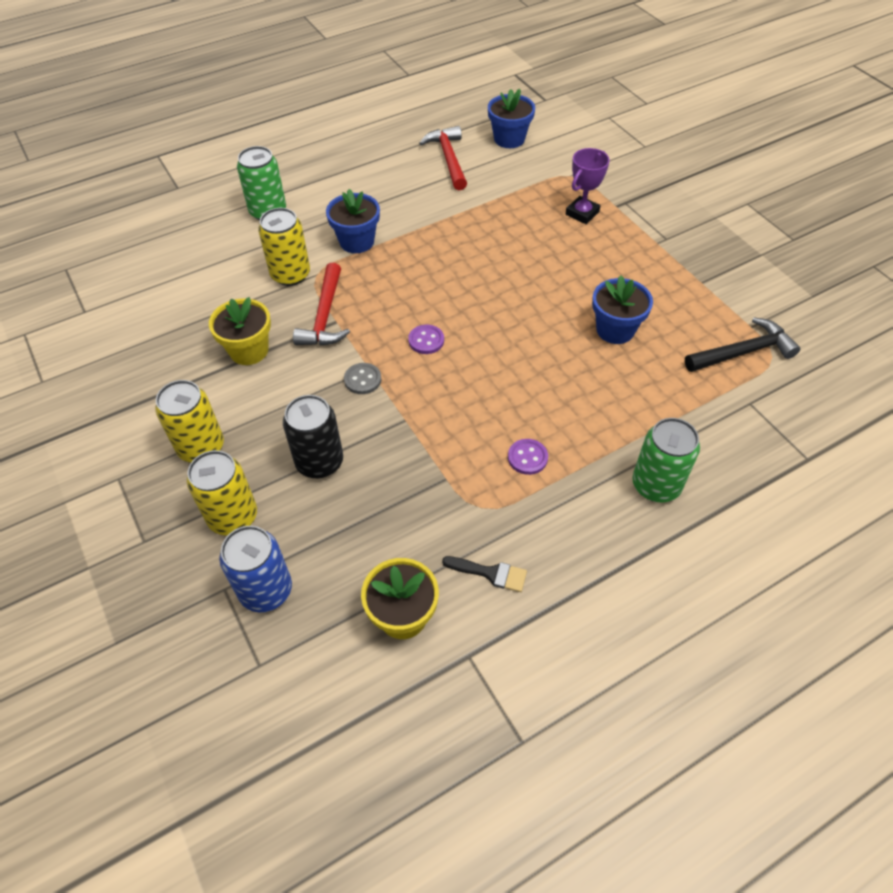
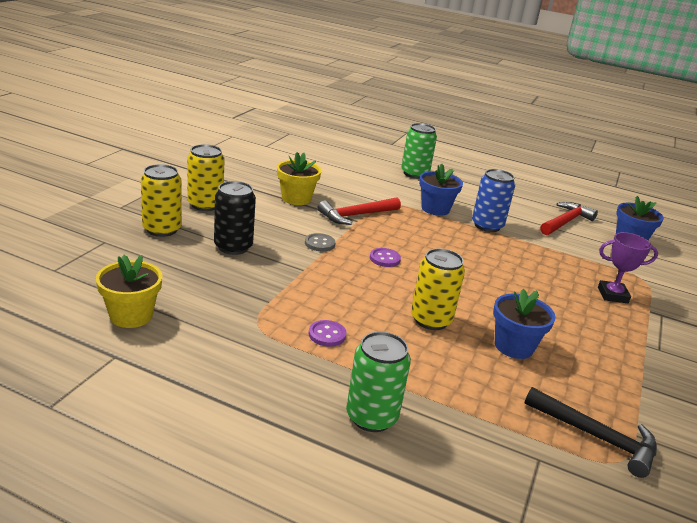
camera: 50 degrees right, 25 degrees down
(266, 590) = (114, 256): blue can -> blue can (487, 226)
(290, 274) = (374, 195): yellow can -> yellow can (431, 320)
(490, 573) = (199, 346): black brush -> none

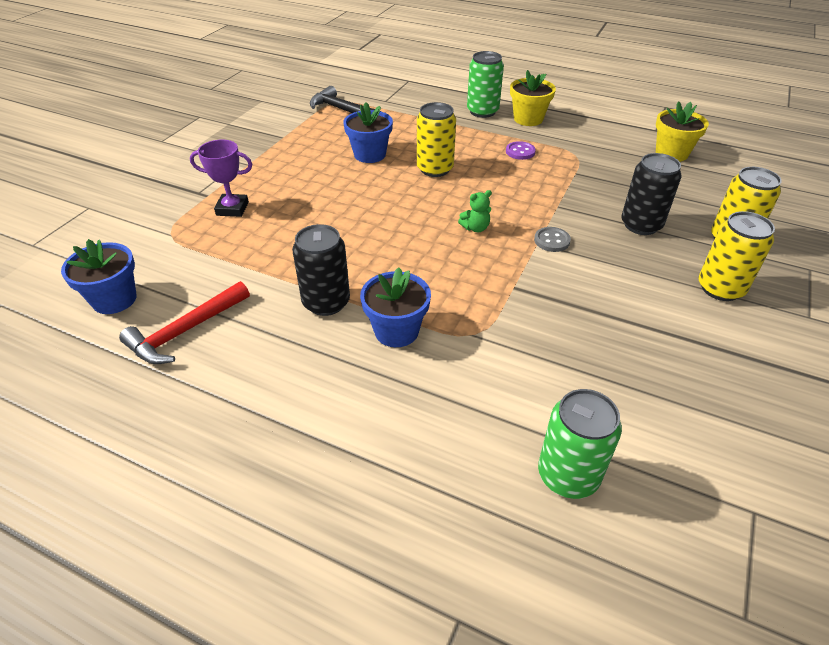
camera: 175 degrees left, 15 degrees up
(296, 198) = (611, 322): yellow flower pot -> yellow flower pot (528, 119)
(356, 215) = (516, 297): red hammer -> none
(384, 259) = (475, 228): purple button -> green teddy bear
(414, 174) = (415, 446): green can -> green can (568, 475)
(487, 226) = (326, 302): blue can -> black can

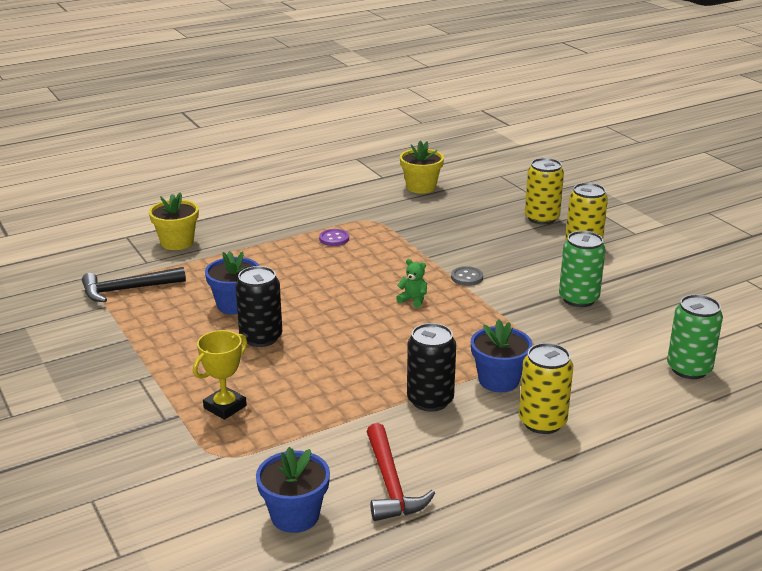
camera: 55 degrees left, 15 degrees down
(232, 209) = (225, 407): purple trophy -> yellow trophy
(435, 169) = (305, 284): yellow can -> yellow can (542, 422)
(475, 228) = (413, 300): green teddy bear -> green teddy bear turned 75 degrees counterclockwise
(482, 111) = (245, 227): green can -> green can (578, 299)
(528, 119) = (289, 214): yellow flower pot -> yellow flower pot (177, 242)
(641, 225) = (489, 238): black can -> black can (261, 337)

